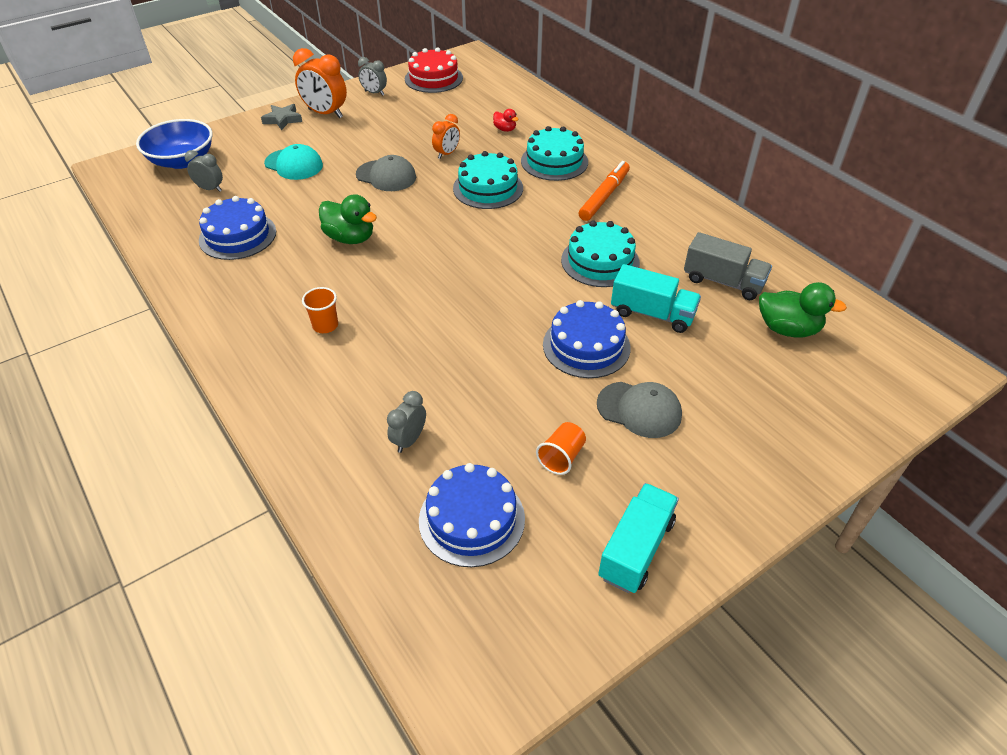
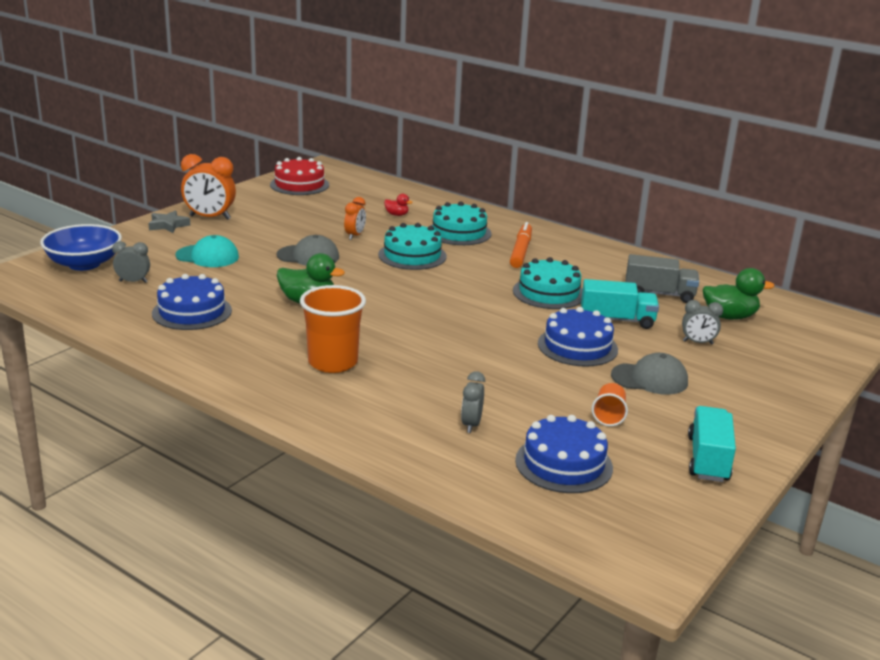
camera: 20 degrees left, 20 degrees down
(325, 325) = (333, 362): orange cup -> orange cup, size x1.94
(374, 93) = (248, 199): grey clock -> grey clock (697, 342)

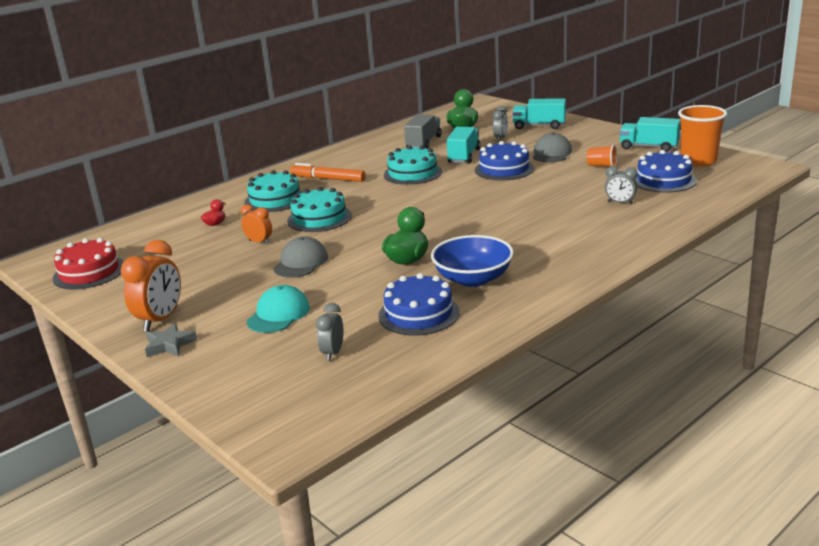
camera: 75 degrees left, 0 degrees up
(84, 264) = (268, 391): blue bowl -> blue bowl (473, 279)
(333, 362) = (528, 248): orange cup -> orange cup (698, 161)
(767, 370) = (539, 126): none -> turquoise truck

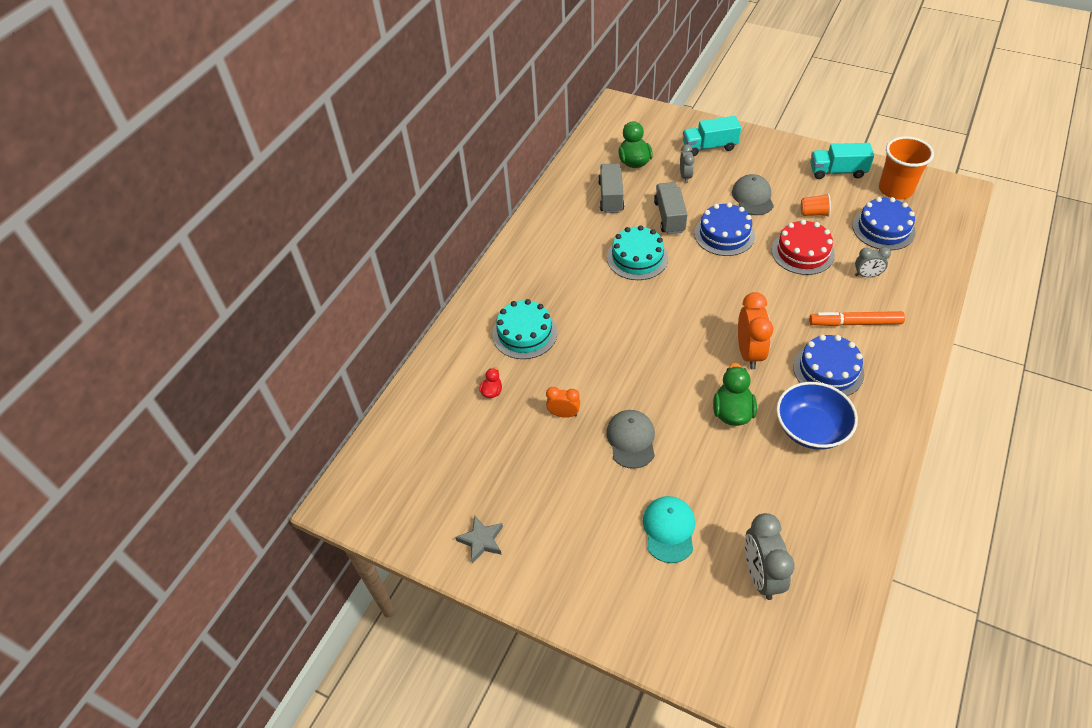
camera: 20 degrees left, 25 degrees up
(89, 272) = (418, 508): red cake -> red cake (802, 252)
(160, 320) = (558, 569): orange clock -> orange clock (749, 353)
(169, 345) = (598, 605): grey star -> grey star (481, 540)
(319, 218) = (596, 358): turquoise cake -> none
(328, 179) = (555, 284): orange marker -> orange marker (855, 323)
(333, 353) = (761, 575): grey clock -> grey clock, size x1.73
(418, 314) = (797, 495): blue cake -> blue cake (828, 370)
(464, 156) = (669, 217): turquoise truck -> grey truck

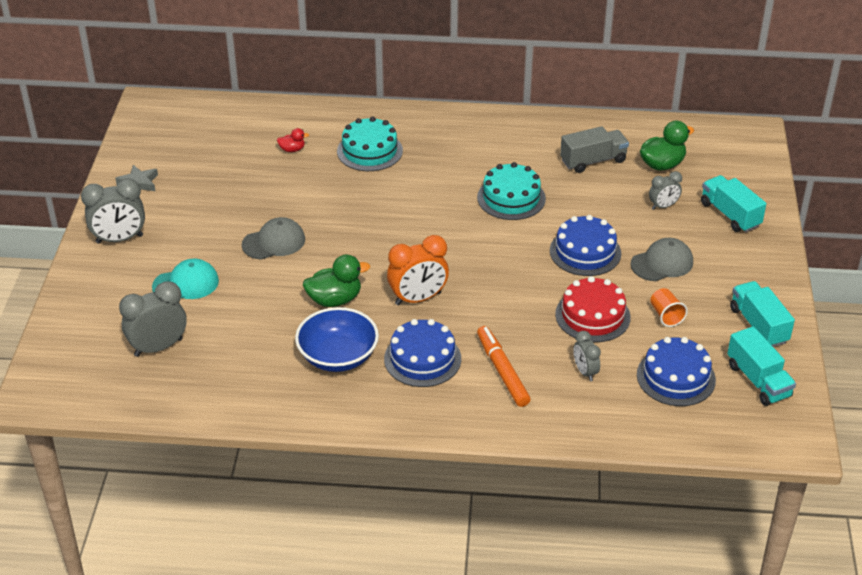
camera: 65 degrees right, 10 degrees down
(563, 414) = (285, 196): orange clock -> none
(572, 578) = (119, 239): none -> grey clock
(669, 217) = (588, 207): grey truck -> none
(895, 190) = (758, 380): orange cup -> turquoise truck

